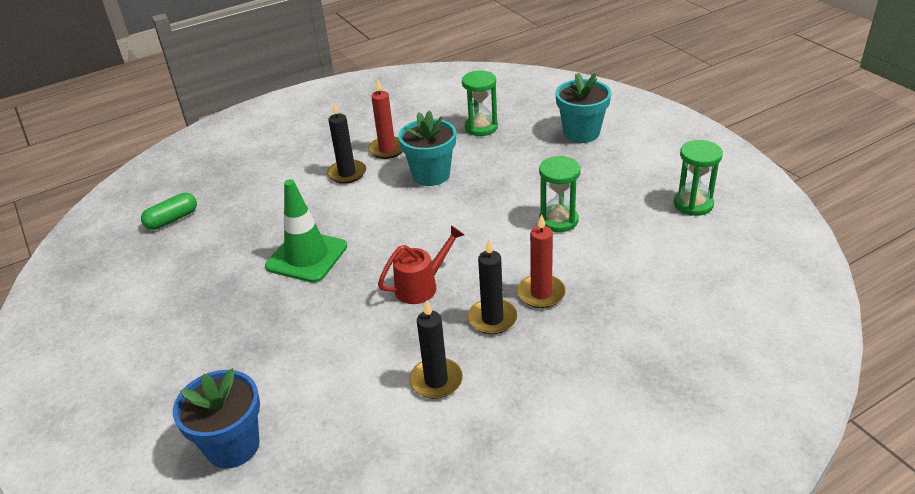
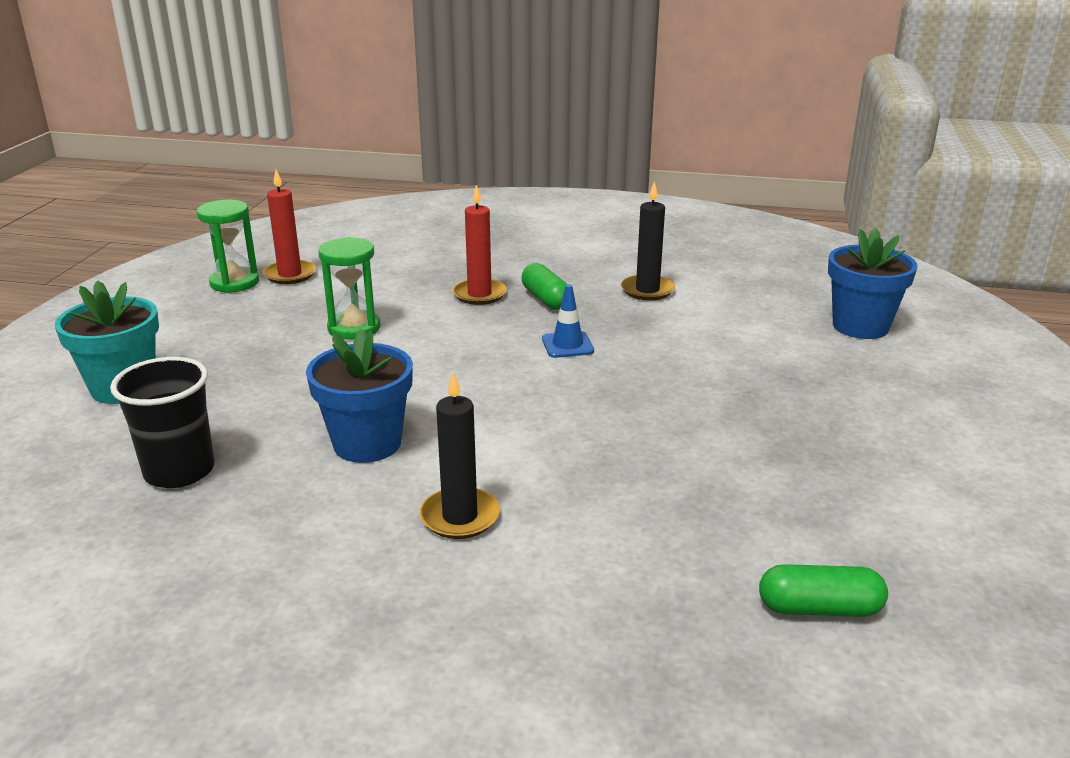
camera: 140 degrees left, 10 degrees down
(307, 256) = (653, 432): green traffic cone -> none
(387, 149) = (346, 521): red candle -> red candle (290, 275)
(422, 286) = (567, 345): red watering can -> blue traffic cone
(431, 175) = (367, 443): turquoise flower pot -> blue flower pot
(481, 127) = (179, 471): green hourglass -> black cup
(492, 319) = (546, 299): black candle -> green capsule

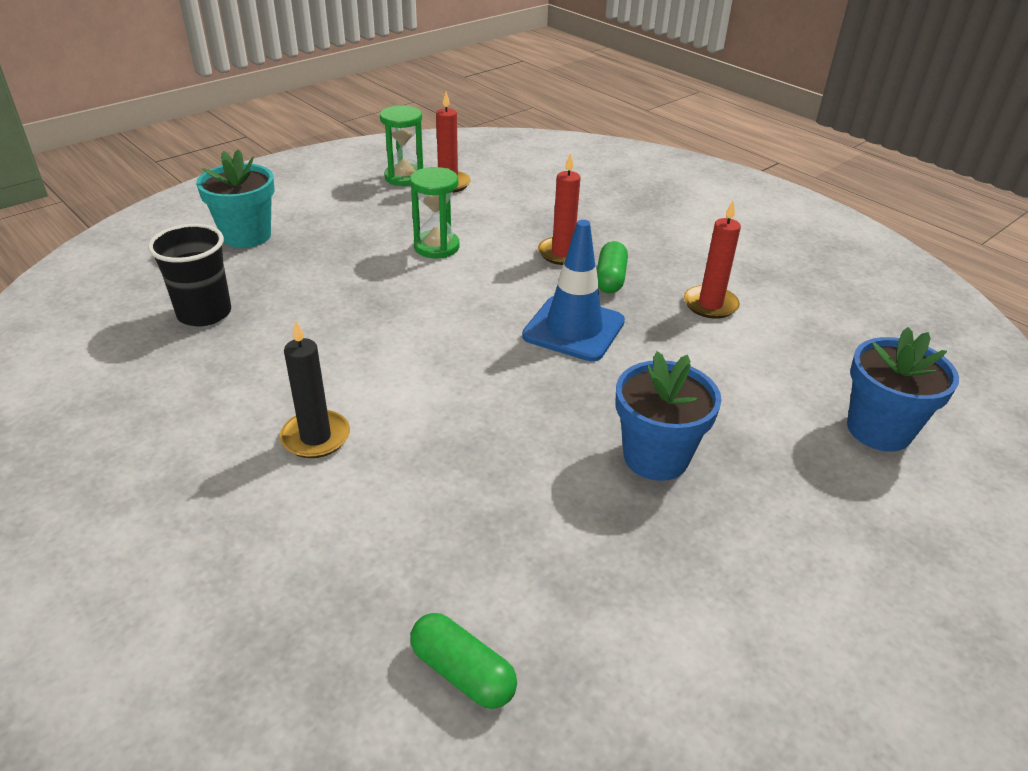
camera: 35 degrees right, 10 degrees up
(367, 443) = (331, 347): blue flower pot -> blue flower pot (655, 457)
(567, 345) = (573, 329): blue traffic cone -> blue traffic cone, size x1.90
(647, 290) = (710, 304): black candle -> red candle

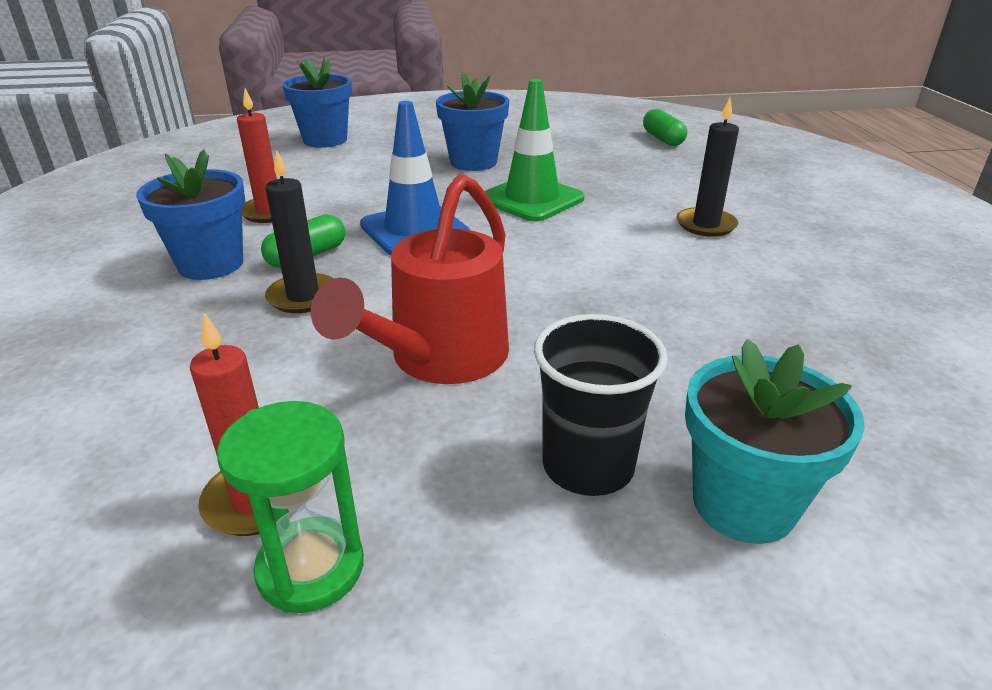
camera: 145 degrees left, 5 degrees down
(204, 313) = (818, 364): black cup -> black cup (588, 466)
(436, 247) = (439, 359): green hourglass -> red watering can
(520, 410) = (532, 199): none -> green traffic cone
(562, 253) = (303, 296): red candle -> black candle
(656, 253) = (211, 264): none -> blue flower pot

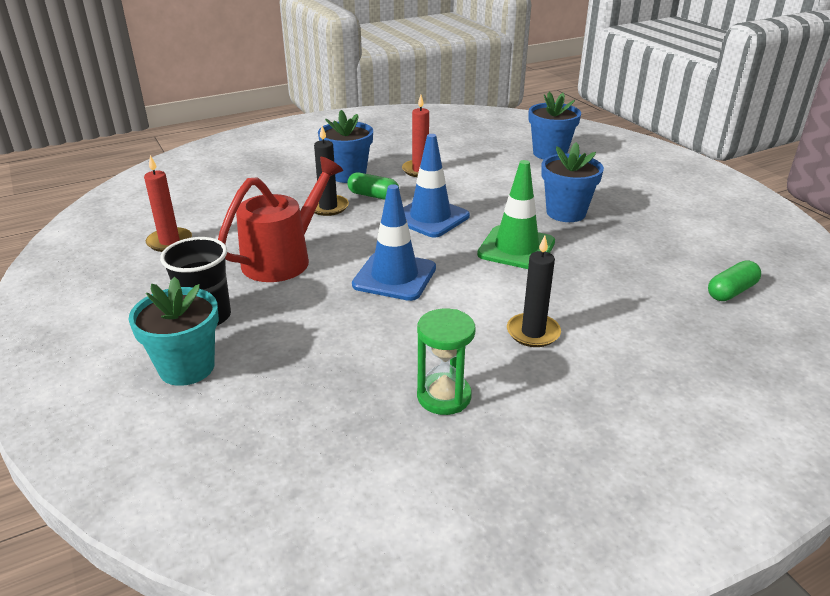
camera: 70 degrees right, 0 degrees up
(311, 568) = (134, 263): green hourglass -> green hourglass (444, 396)
(439, 359) = (284, 258): red watering can -> red watering can turned 120 degrees clockwise
(551, 278) = (394, 276): none -> blue traffic cone

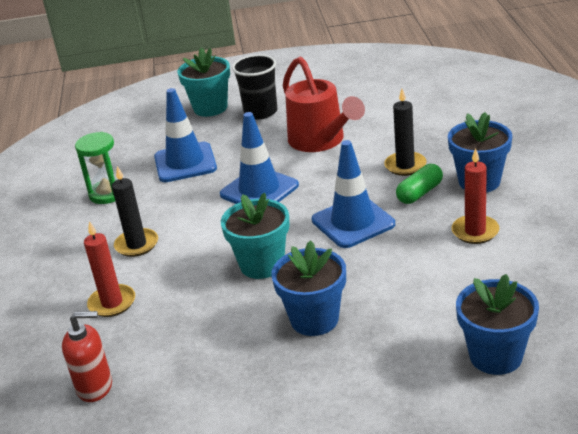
camera: 115 degrees right, 0 degrees up
(169, 242) = (378, 93): red candle -> red candle (112, 303)
(348, 347) = (185, 163): none -> blue traffic cone
(516, 248) = (262, 265): green traffic cone -> turquoise flower pot
(731, 291) = (95, 387): green capsule -> red soap dispenser

